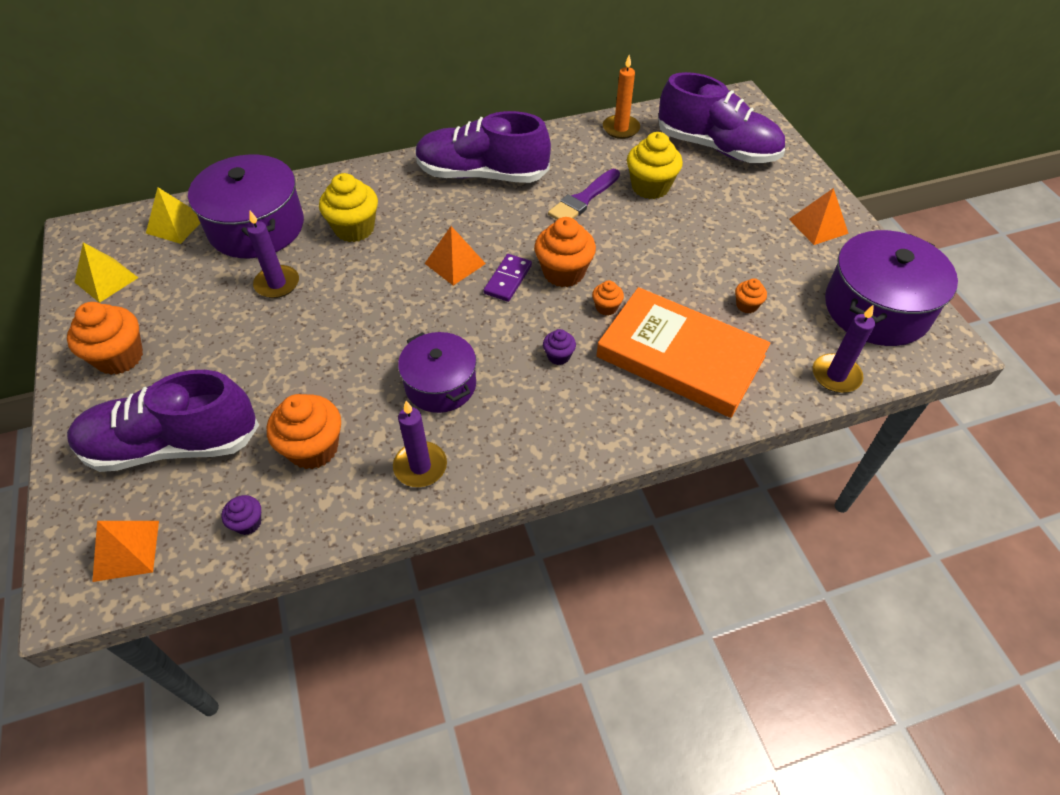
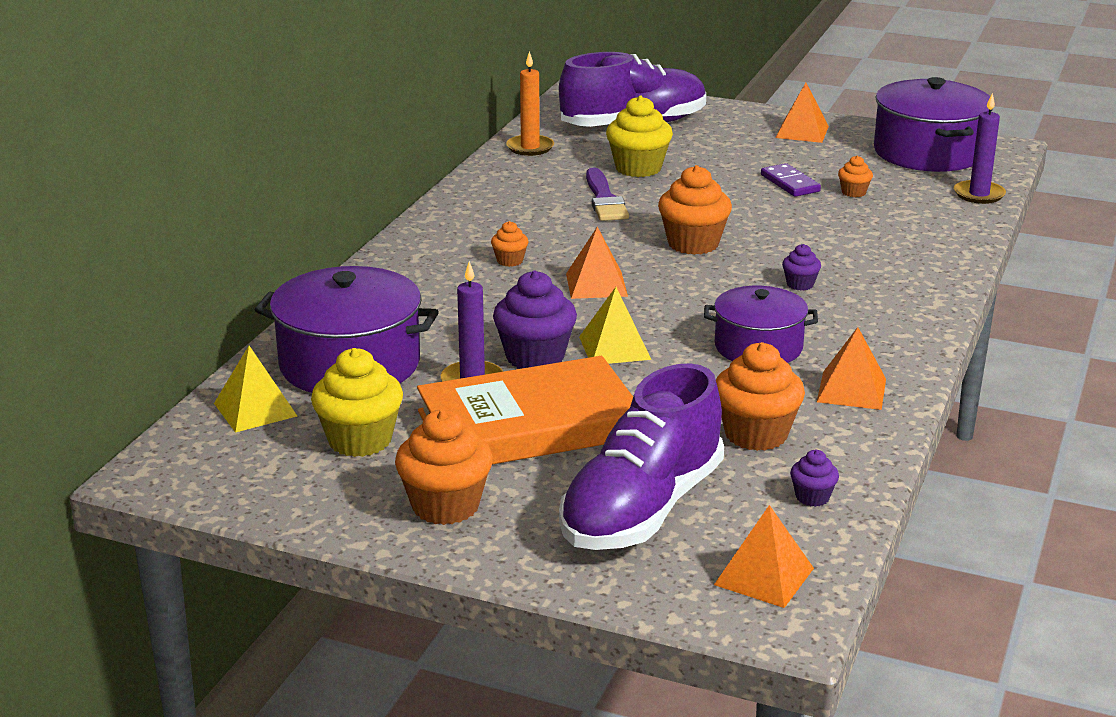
camera: 50 degrees left, 25 degrees down
(106, 280) = (283, 480): yellow pyramid -> yellow pyramid (614, 348)
(330, 292) = (535, 357): none -> purple cupcake
(354, 229) = (452, 314): yellow cupcake -> yellow cupcake (360, 440)
(420, 466) = (851, 390): purple candle -> orange pyramid
(482, 174) = (481, 227): purple shoe -> none
(508, 280) = (662, 270): purple domino -> purple domino (790, 183)
(606, 307) = (769, 244): orange cupcake -> orange cupcake (510, 261)
(680, 356) = (875, 238): orange book -> orange book (529, 424)

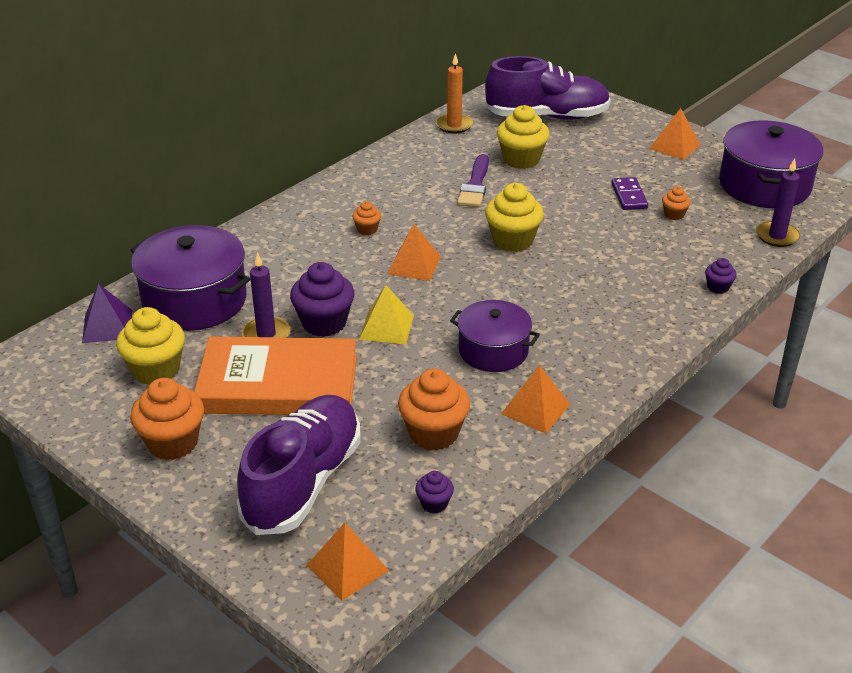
camera: 20 degrees right, 10 degrees up
(255, 409) = (107, 326): yellow pyramid -> purple pyramid
(641, 509) = (303, 482): purple shoe -> purple shoe turned 150 degrees clockwise
(693, 244) = (512, 240): orange cupcake -> yellow cupcake
(800, 284) = (567, 297): purple cupcake -> purple cupcake (718, 287)

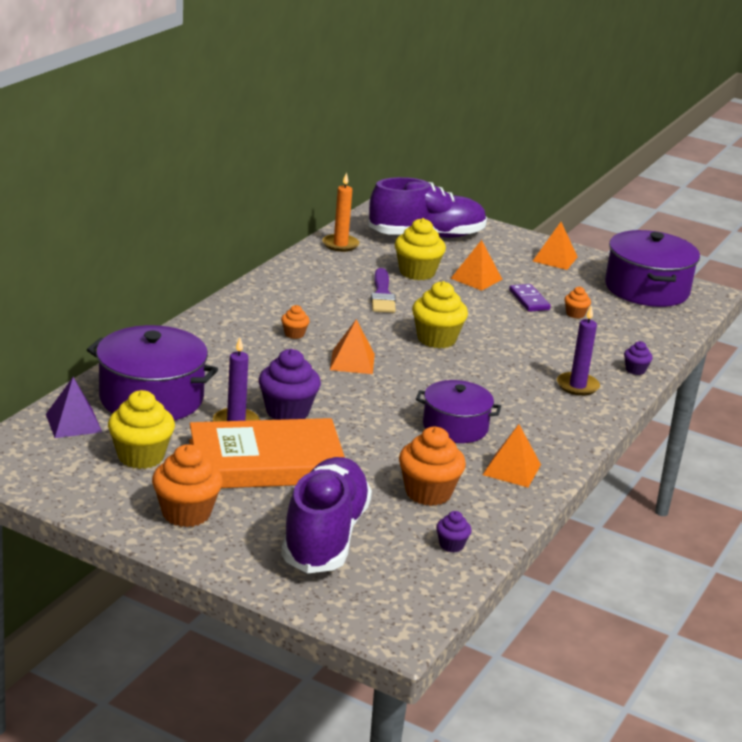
camera: 15 degrees left, 10 degrees down
(347, 567) = (394, 597): orange pyramid -> orange pyramid (476, 279)
(386, 327) = (348, 412): yellow pyramid -> none
(777, 236) = (672, 329): purple candle -> purple candle (577, 386)

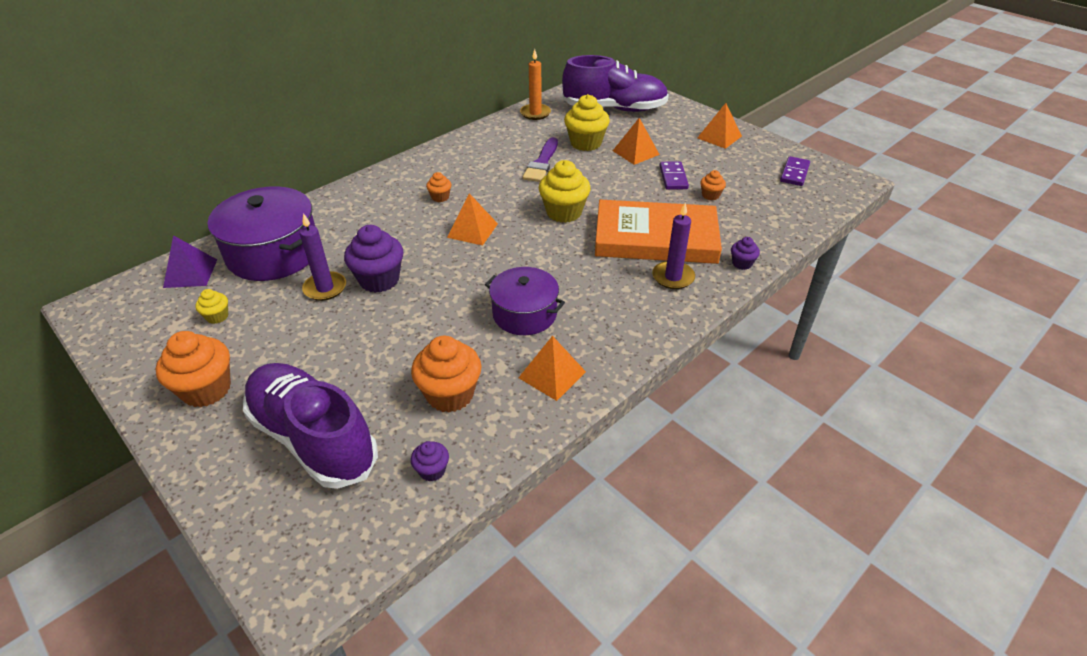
camera: 20 degrees right, 15 degrees up
(141, 456) = (217, 316): yellow cupcake -> yellow cupcake, size x0.50
(266, 462) = (321, 336): orange book -> orange book (655, 238)
(325, 536) = (313, 438): purple shoe -> purple shoe turned 75 degrees counterclockwise
(647, 289) = (794, 173): purple pot -> purple domino

